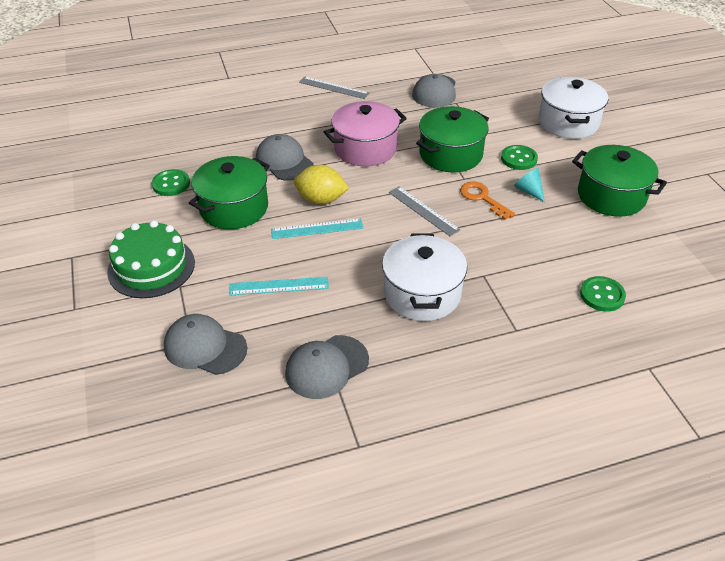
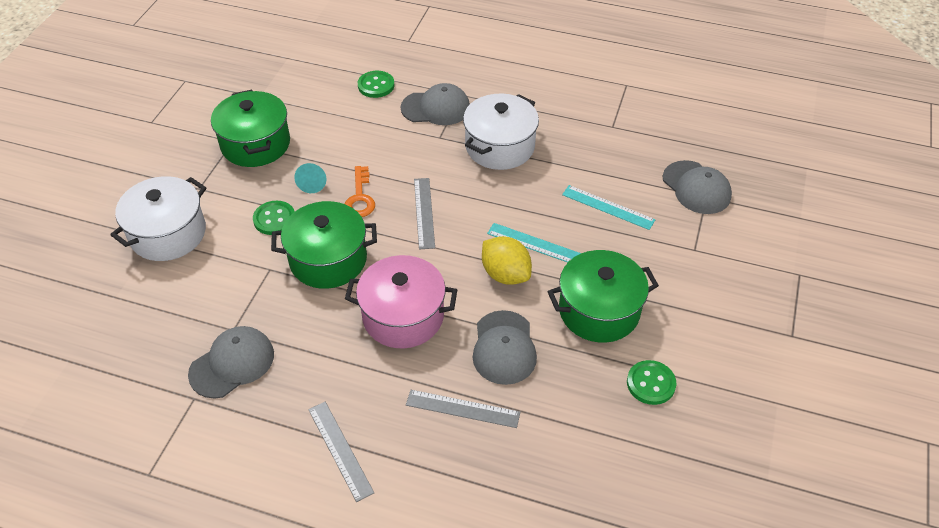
camera: 145 degrees left, 5 degrees up
(151, 267) = (713, 282): green cake -> none
(283, 126) = (462, 408): none -> grey ruler
(326, 367) = (613, 133): grey cap -> grey cap (436, 108)

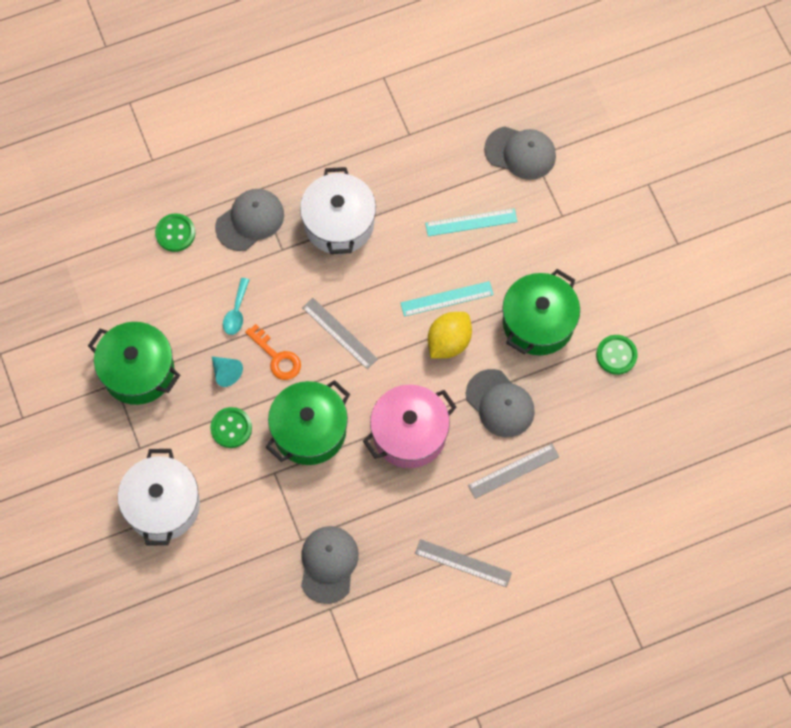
camera: 40 degrees left, 20 degrees up
(363, 153) = (236, 312): none -> turquoise spoon
(505, 274) = (449, 342): yellow lemon -> yellow lemon turned 60 degrees counterclockwise

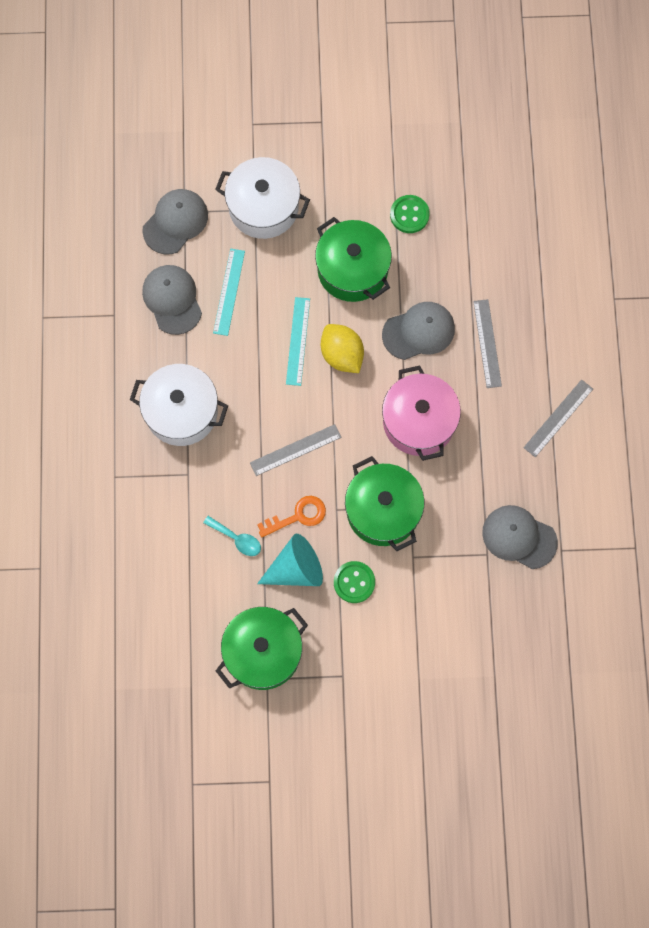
camera: 70 degrees left, 5 degrees up
(163, 505) = (408, 671): white pot -> white pot (263, 207)
(175, 233) = (130, 570): green button -> none
(226, 372) = (296, 569): turquoise cone -> turquoise cone, size x1.75
(250, 220) = (145, 494): grey cap -> grey cap (172, 300)

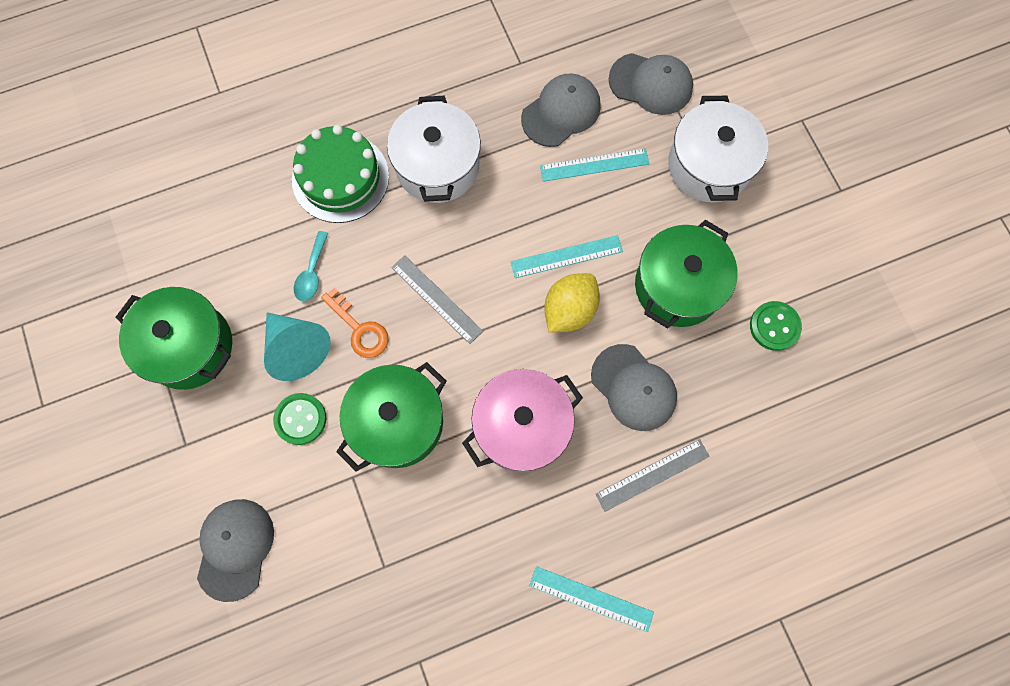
camera: 70 degrees right, 0 degrees up
(161, 491) = (340, 178): none -> green cake
(519, 537) = (418, 600): grey cap -> grey cap (235, 548)
(558, 418) = (591, 599): grey ruler -> turquoise ruler

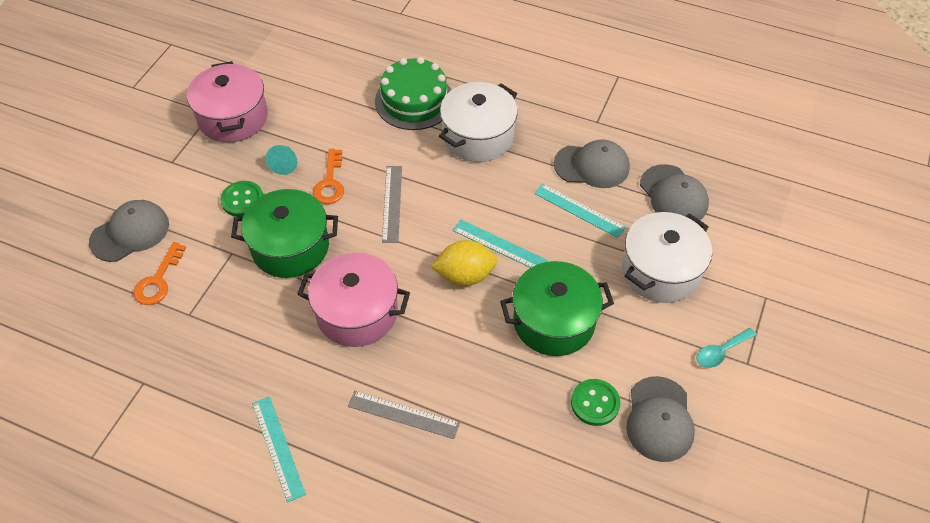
camera: 45 degrees right, 20 degrees down
(189, 346) = (233, 118): green pot -> pink pot
(297, 348) = (285, 164): turquoise cone -> turquoise cone, size x0.57
(312, 273) = (339, 134): turquoise spoon -> turquoise spoon (720, 352)
(318, 565) = (158, 280): none -> orange key
(633, 387) = (453, 354): grey cap -> grey cap (659, 419)

